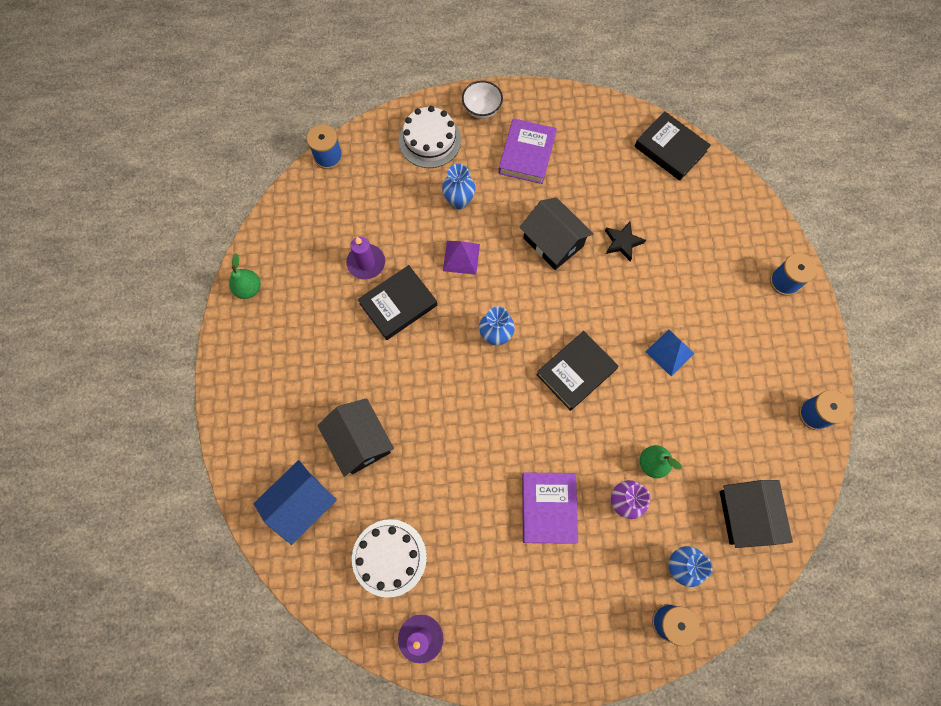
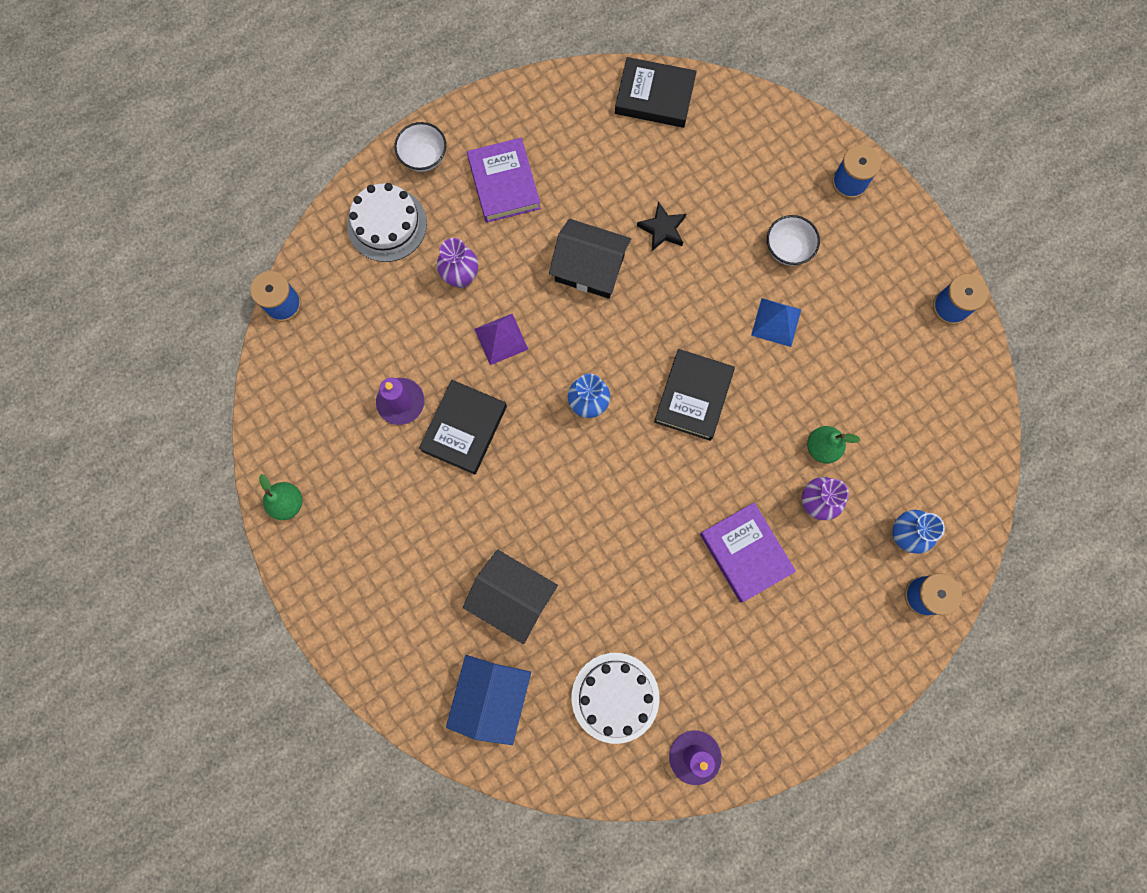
camera: 30 degrees left, 5 degrees up
(459, 201) = (461, 277): blue vase -> purple vase
(709, 305) = (787, 249): none -> white bowl
(746, 515) = (939, 447): black house -> none

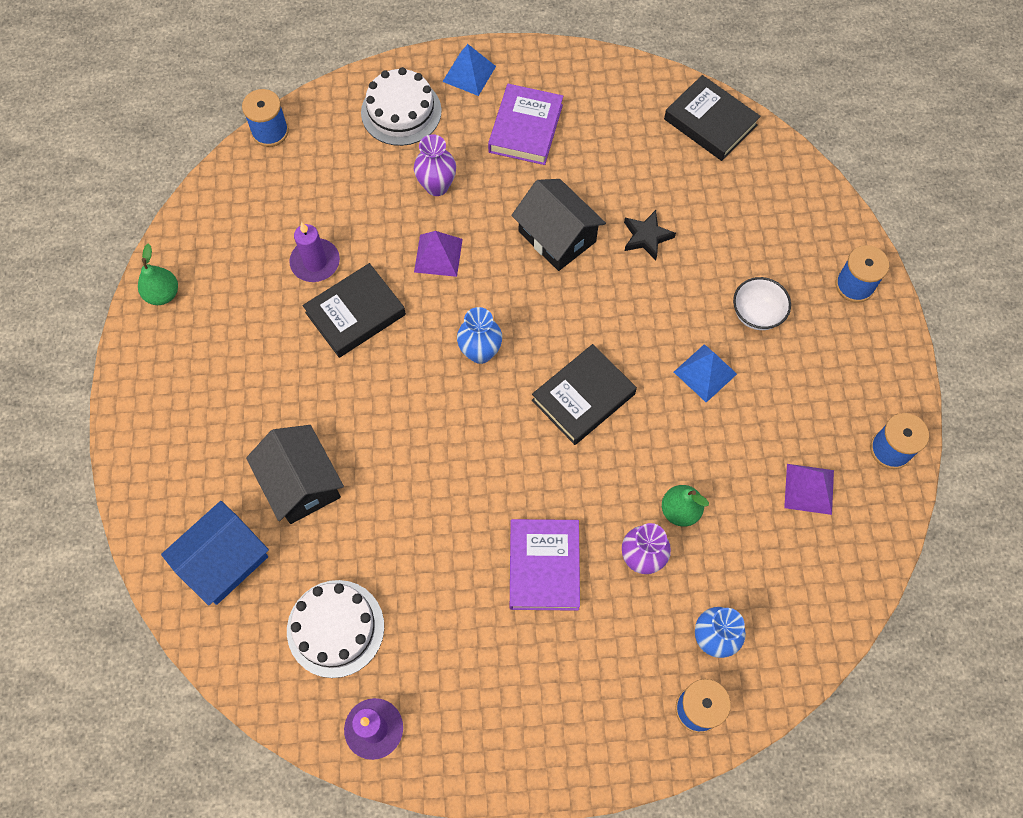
camera: 30 degrees right, 10 degrees down
(424, 157) = (469, 73): white bowl -> blue pyramid
(908, 374) = (809, 489): none -> purple pyramid

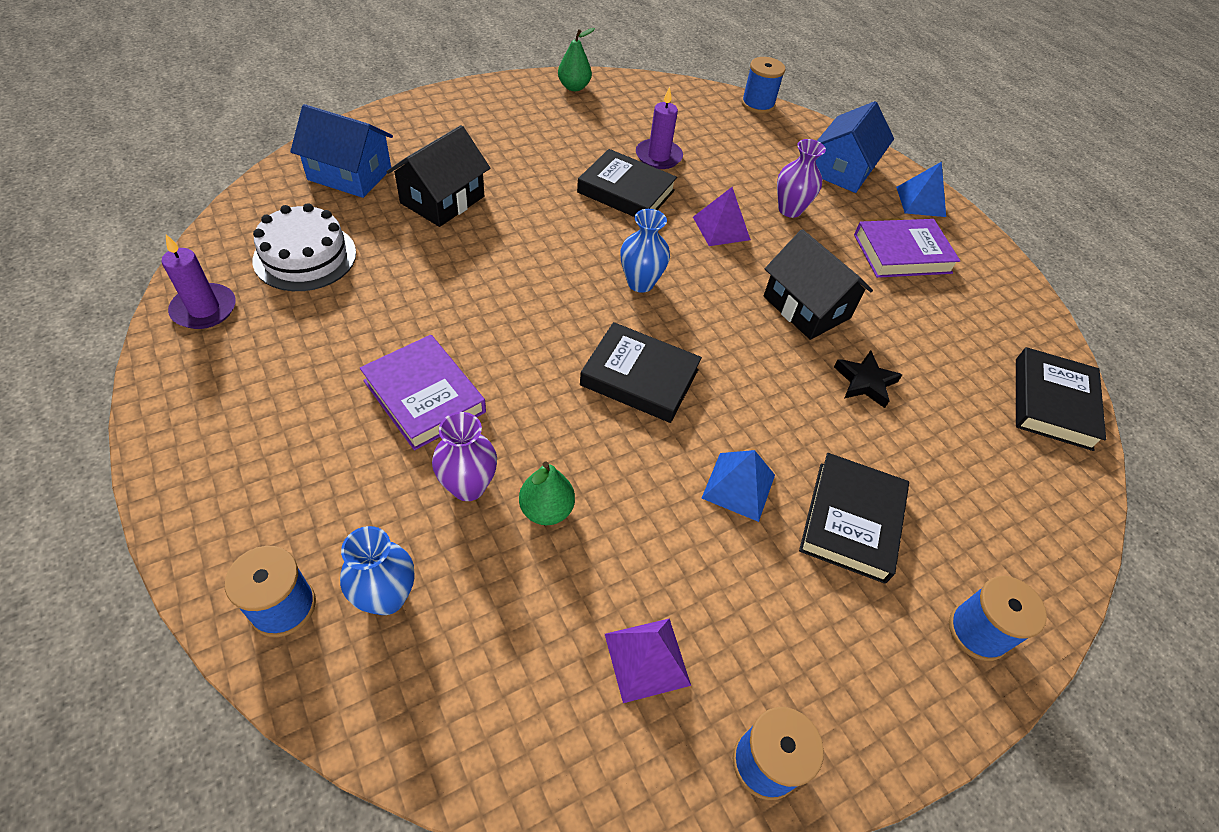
camera: 60 degrees right, 15 degrees down
(401, 111) = (843, 170): white cake -> blue house
(544, 566) = (424, 396): purple book -> purple book turned 75 degrees clockwise
(557, 236) = (806, 307): black house -> black house turned 60 degrees counterclockwise
(756, 314) = (851, 521): white bowl -> black book

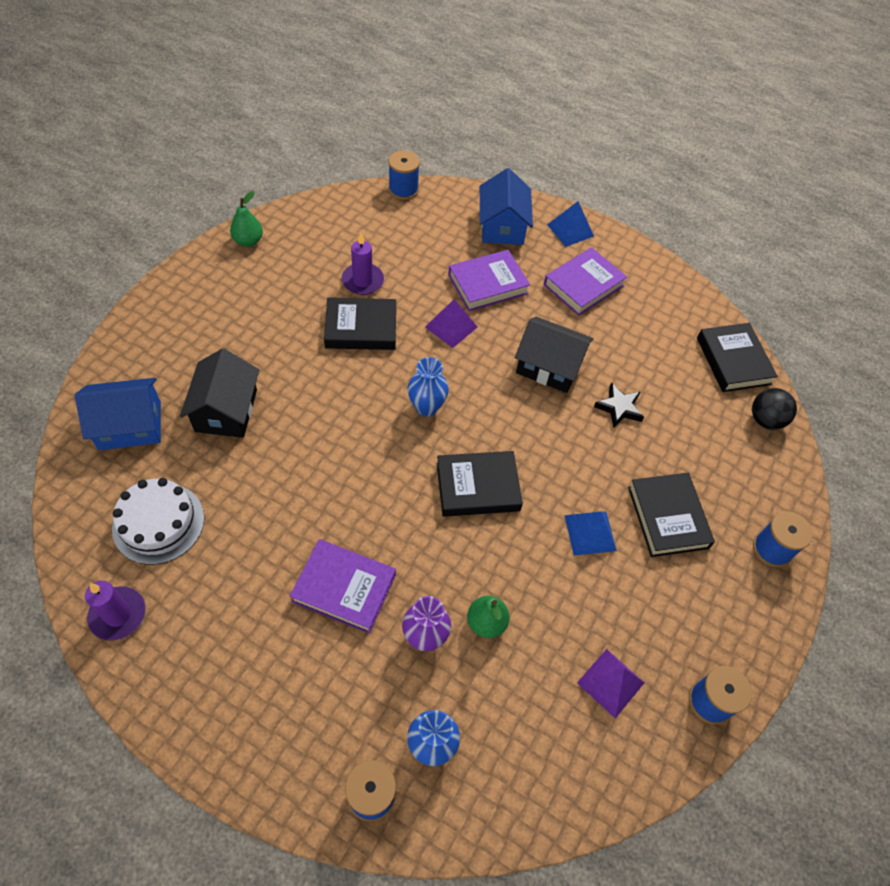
camera: 30 degrees left, 5 degrees up
(790, 210) = (488, 284): purple vase -> purple book
(1060, 484) = (765, 420): none -> black ball

